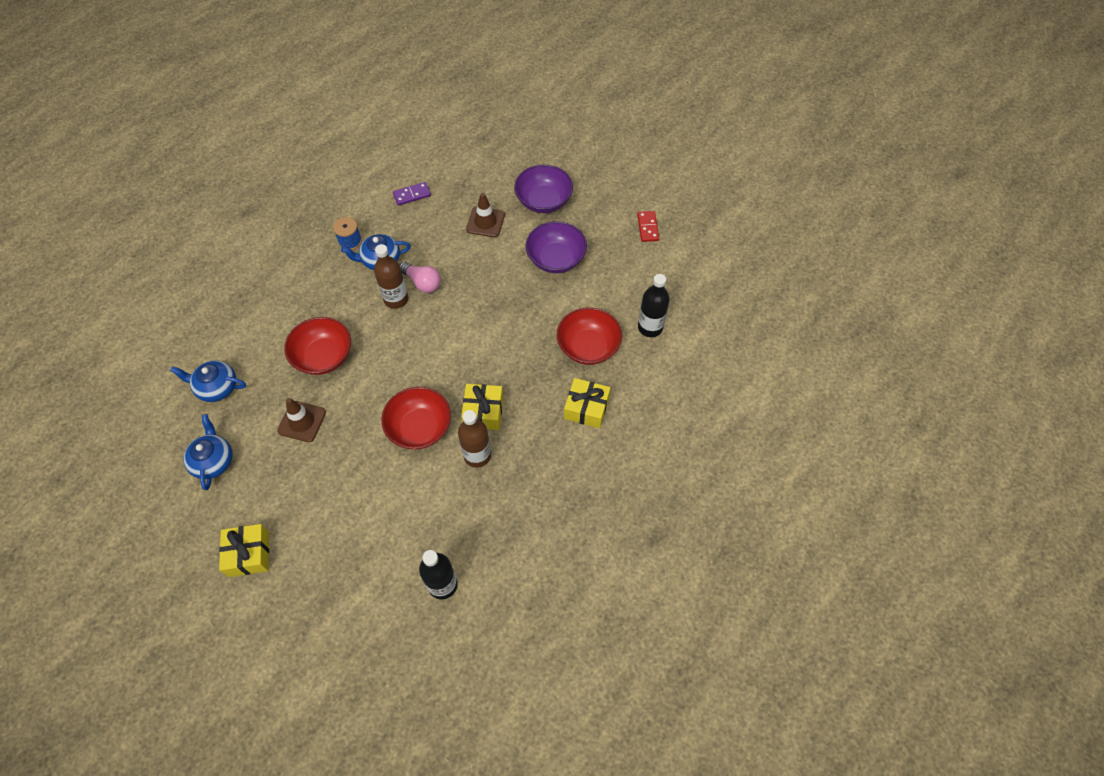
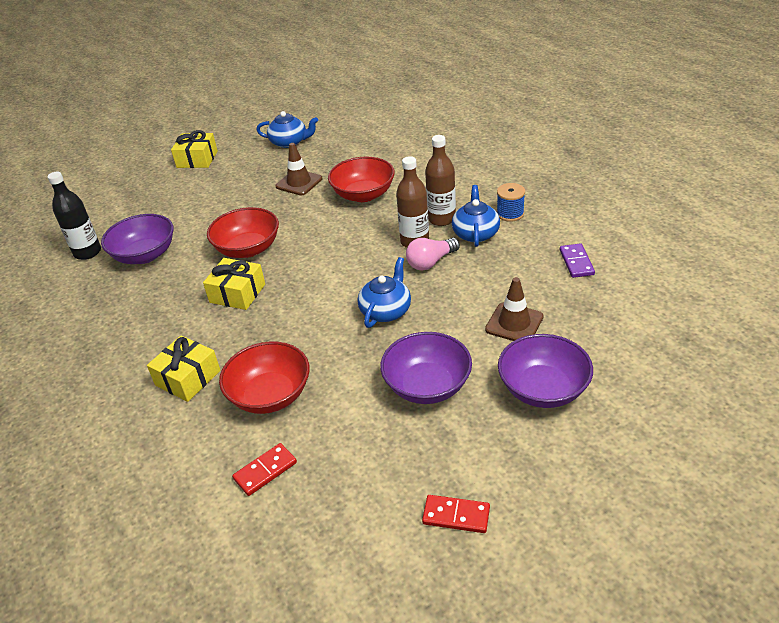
camera: 110 degrees right, 20 degrees down
(216, 387) = (360, 141): blue teapot -> blue teapot (386, 310)
(440, 521) = (145, 255): none -> purple bowl
(477, 455) = (191, 284): brown bottle -> brown bottle (441, 219)
(650, 327) = (265, 471): black bottle -> red domino

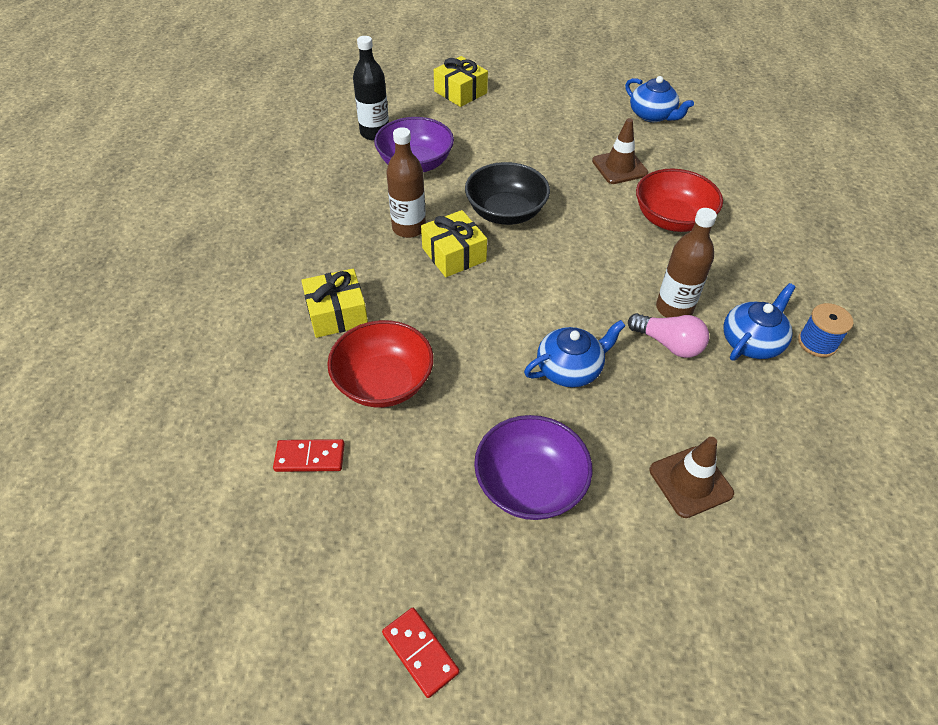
camera: 35 degrees right, 10 degrees up
(197, 159) = (548, 87): yellow gift -> yellow gift (460, 92)
(248, 249) = (505, 212): red bowl -> black bowl
(431, 262) = (668, 344): pink light bulb -> pink light bulb turned 150 degrees counterclockwise
(441, 219) = (729, 300): brown bottle -> brown bottle (409, 228)
(543, 389) = (645, 586): purple bowl -> none
(576, 262) = (840, 459): purple domino -> none

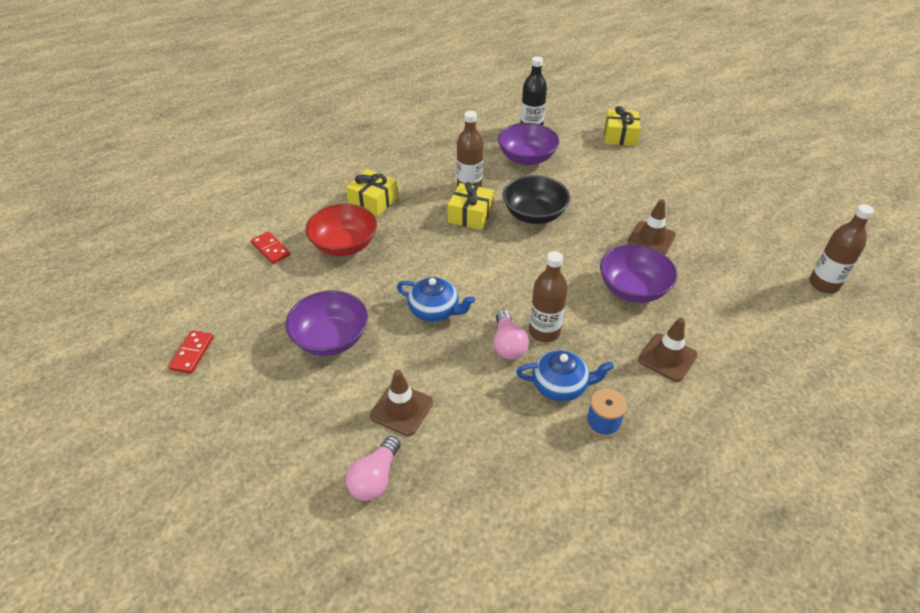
camera: 50 degrees right, 5 degrees down
(652, 115) = (735, 225): blue teapot -> none
(672, 219) = (633, 289): red bowl -> purple bowl
(763, 122) = (823, 284): none -> brown bottle
(771, 254) = (667, 357): none -> brown traffic cone
(771, 562) = (375, 478): none -> pink light bulb

